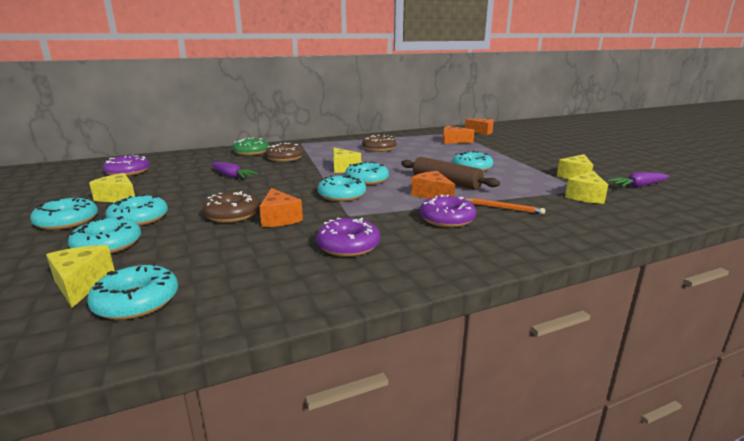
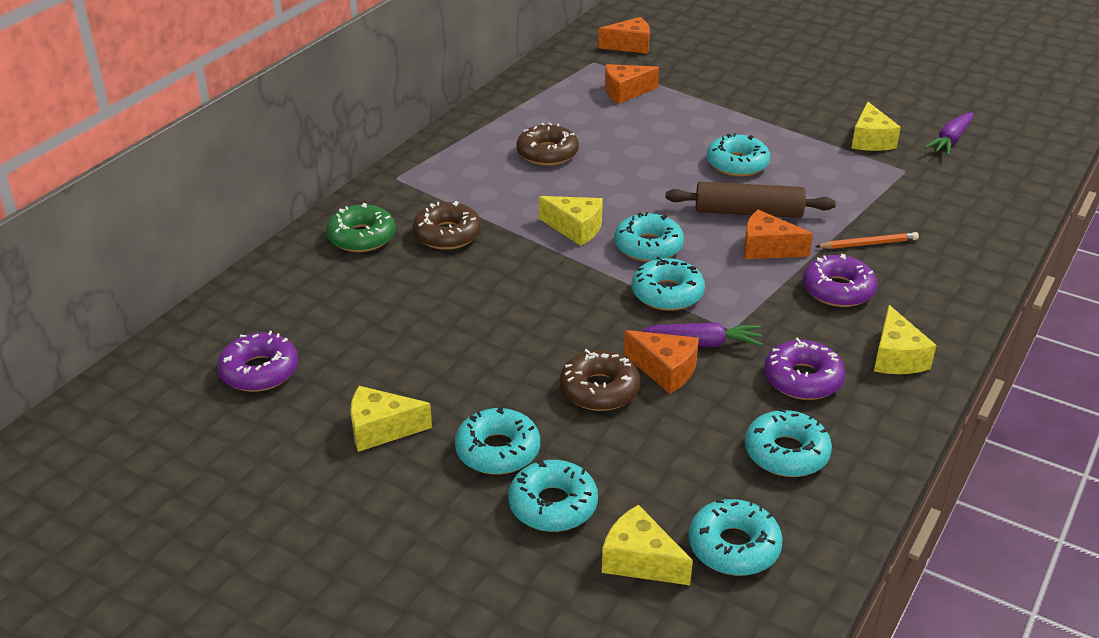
camera: 35 degrees left, 15 degrees up
(67, 221) = (413, 500): turquoise donut -> turquoise donut (786, 453)
(232, 176) = (450, 313): purple carrot -> purple carrot (704, 343)
(586, 196) = (921, 185): yellow cheese -> yellow cheese (896, 357)

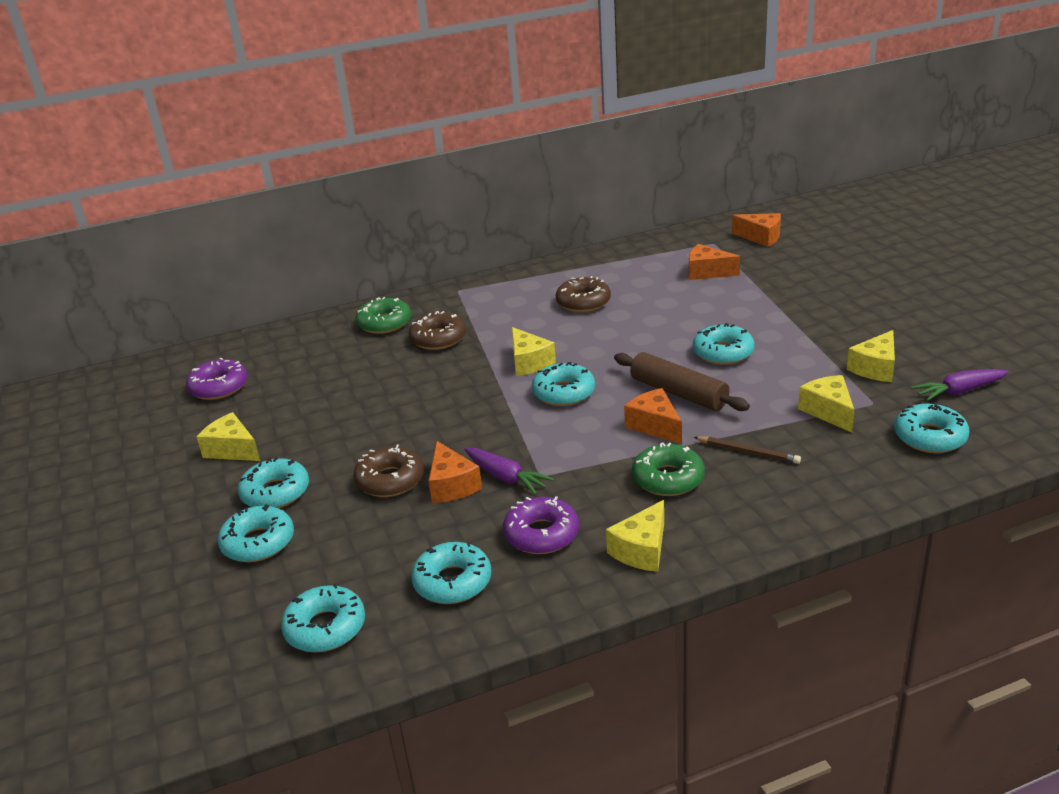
camera: 40 degrees right, 5 degrees down
(640, 560) = (257, 605): yellow cheese -> yellow cheese (828, 411)
(667, 293) = (529, 431): turquoise donut -> turquoise donut (929, 437)
(838, 290) = (668, 478): purple donut -> green donut
(868, 244) = (748, 452): orange pencil -> brown pencil

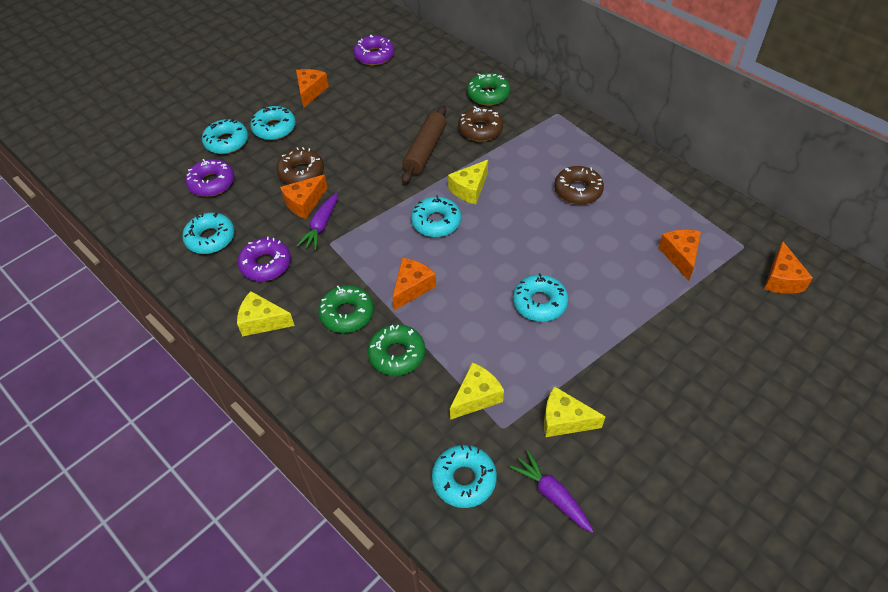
camera: 65 degrees right, 20 degrees up
(232, 449) = (310, 92): yellow cheese -> orange cheese
(325, 628) = (161, 200): turquoise donut -> none
(336, 568) = (212, 183): none -> purple donut
(679, 393) = (464, 290): brown rolling pin -> brown rolling pin (425, 150)
(748, 452) = (397, 354): brown pencil -> green donut

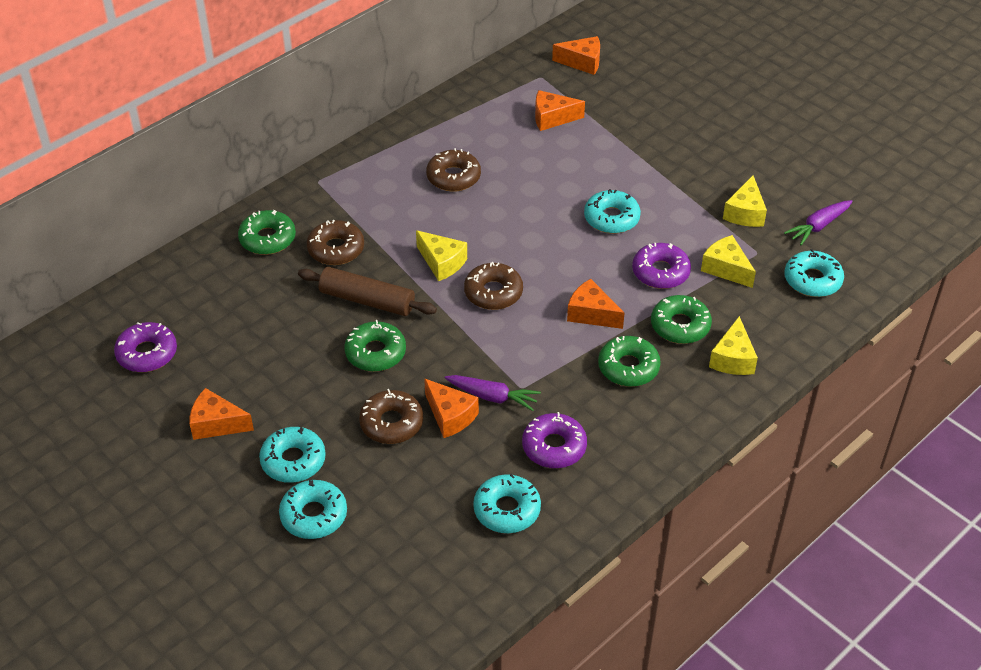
camera: 90 degrees left, 5 degrees down
(212, 183) = (400, 522): purple donut -> purple donut (660, 272)
(262, 321) = (640, 442): yellow cheese -> yellow cheese (732, 359)
(370, 159) = (375, 353): none -> green donut
(436, 222) = (493, 292): turquoise donut -> brown donut

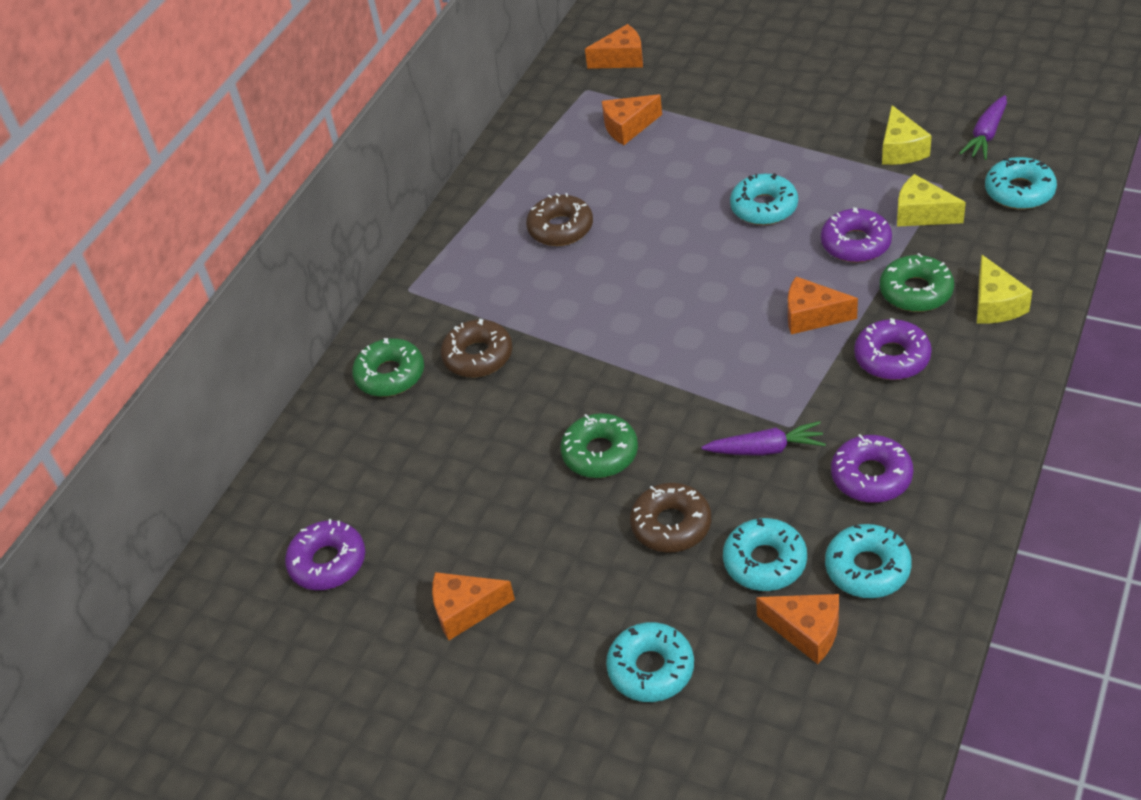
camera: 15 degrees left, 0 degrees up
(293, 461) = (585, 615): turquoise donut -> turquoise donut (765, 562)
(367, 300) = (552, 398): brown rolling pin -> none
(442, 263) = (609, 325): yellow cheese -> none
(450, 416) = (732, 490): orange cheese -> orange cheese (806, 631)
(493, 292) = (689, 335): brown donut -> none
(628, 367) = (892, 357): green donut -> purple donut

